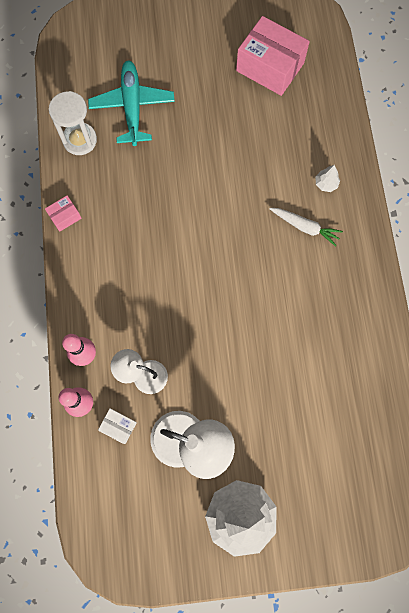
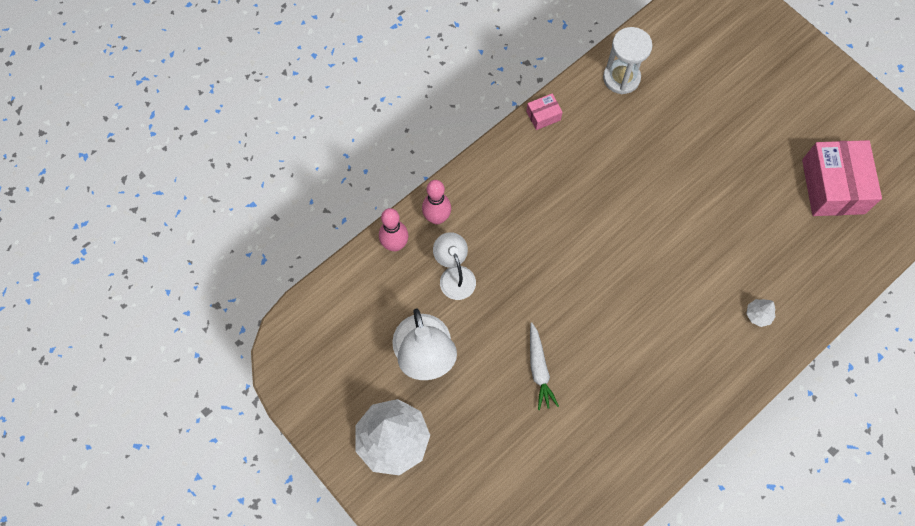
camera: 55 degrees right, 5 degrees down
(65, 216) = (543, 115): pink box -> pink box turned 45 degrees counterclockwise
(118, 426) = (397, 286): white box -> none
(132, 107) = (688, 98): turquoise plane -> none
(305, 227) = (698, 324): white carrot -> white carrot (539, 369)

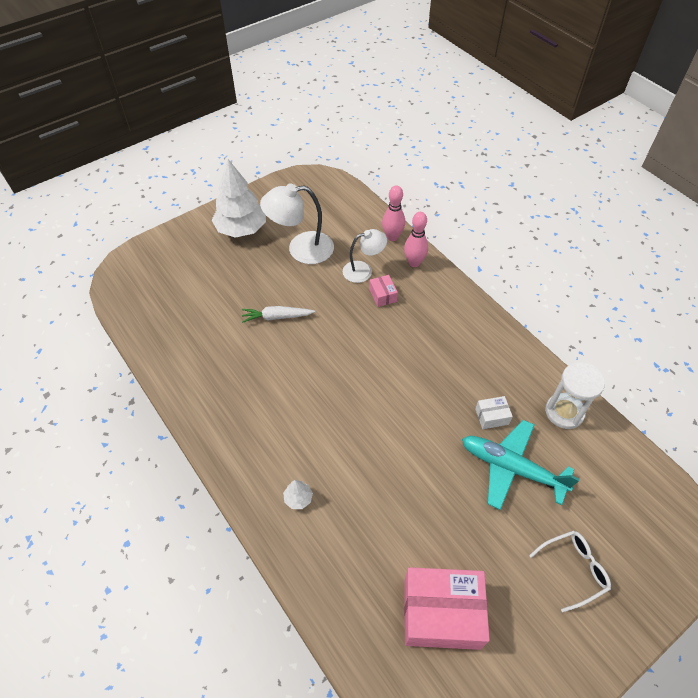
camera: 95 degrees right, 15 degrees down
(543, 115) = (515, 343): pink box -> pink box (382, 295)
(637, 141) = (491, 416): none -> white box
(689, 126) = (512, 468): none -> turquoise plane
(773, 85) = (574, 569): none -> white glasses

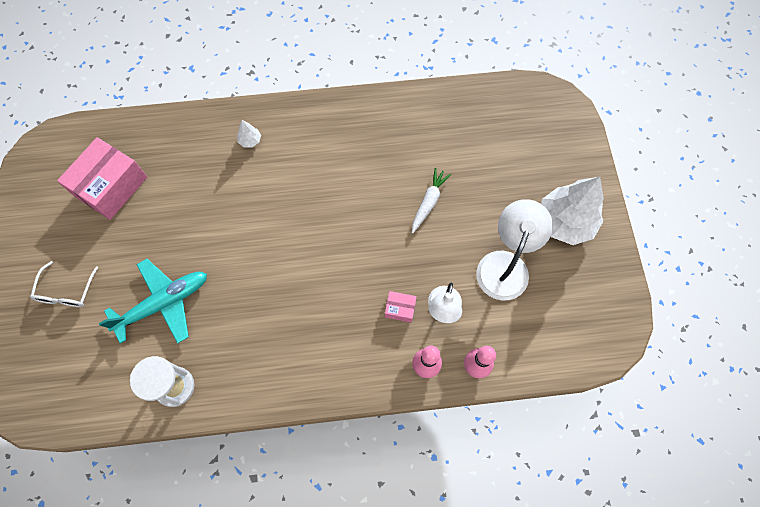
camera: 120 degrees right, 15 degrees up
(491, 416) = (214, 320): white box -> none

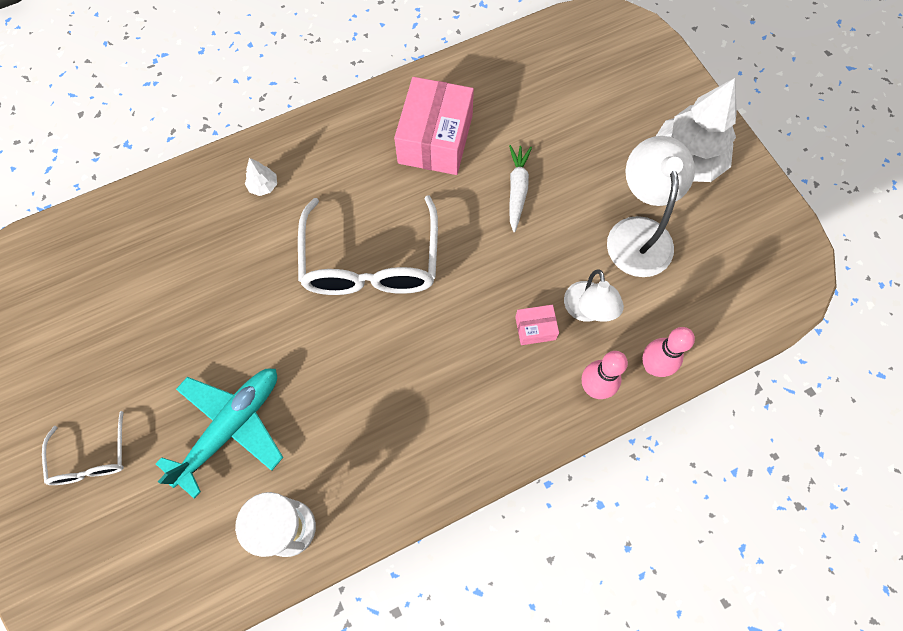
camera: 20 degrees left, 0 degrees up
(111, 186) = (100, 302): pink box -> pink box (435, 139)
(302, 221) = (371, 262): none -> white glasses

